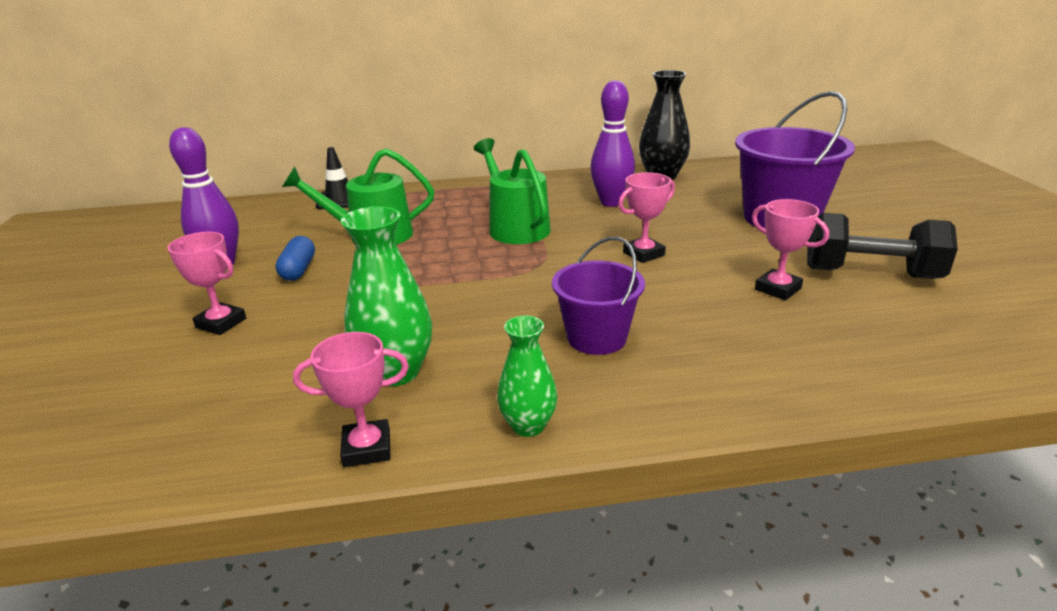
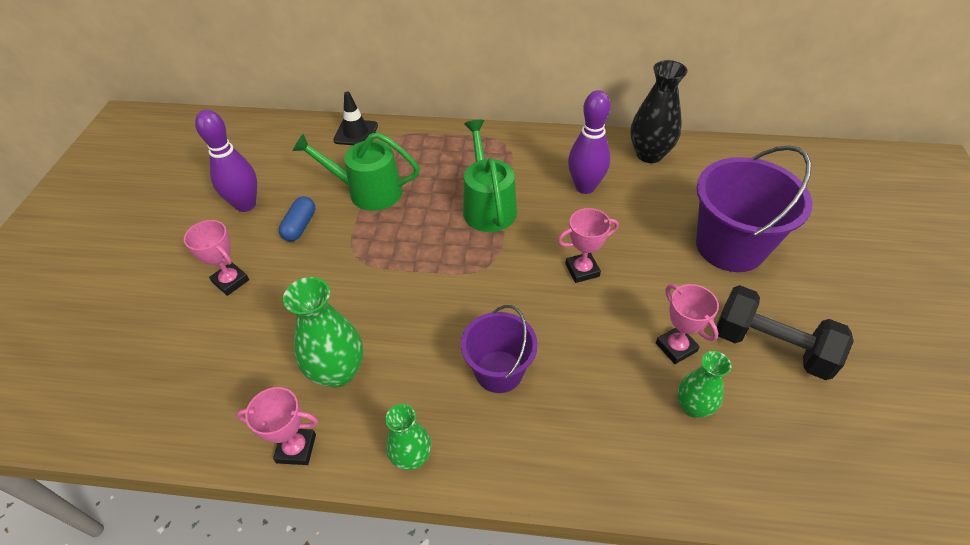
camera: 15 degrees right, 20 degrees up
(826, 326) = (693, 407): none -> green vase

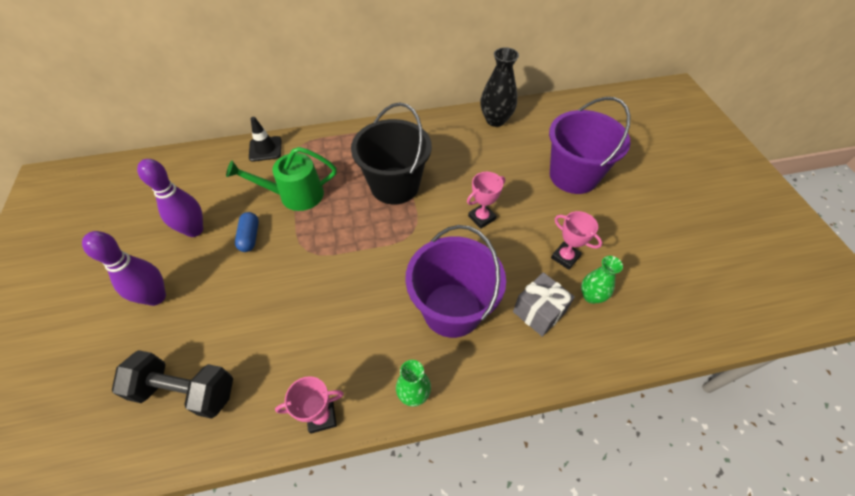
camera: 20 degrees left, 5 degrees up
(231, 281) = (208, 298): pink trophy -> none
(338, 372) = (330, 346): green vase -> none
(488, 206) = (394, 185): green watering can -> black bucket
(499, 371) = (452, 310): purple bucket -> purple bucket, size x1.62
(585, 187) = (460, 154): purple bowling pin -> purple bowling pin (156, 297)
(611, 406) = (539, 312): none -> grey gift
(771, 346) = (624, 240): black dumbbell -> black dumbbell (186, 391)

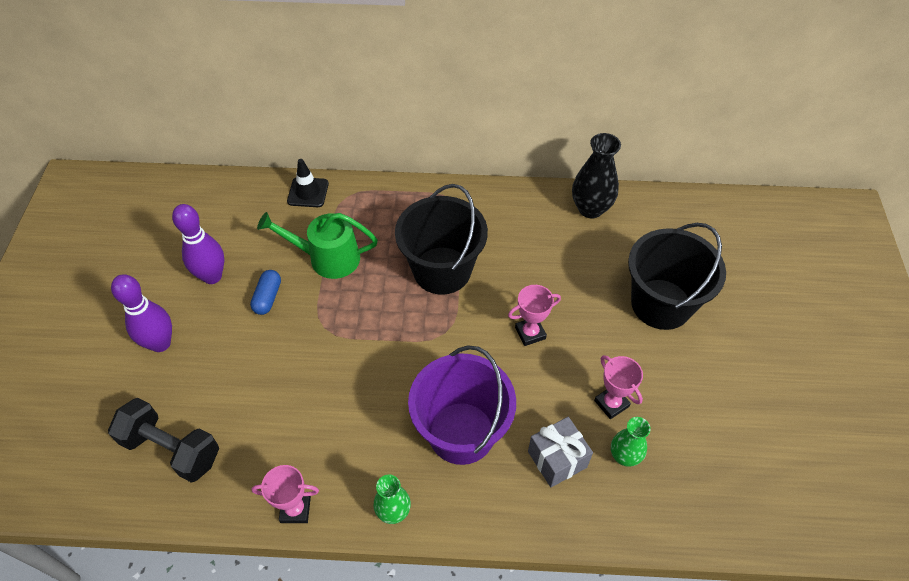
camera: 15 degrees right, 0 degrees up
(573, 176) = (661, 304): purple bucket -> black bucket

